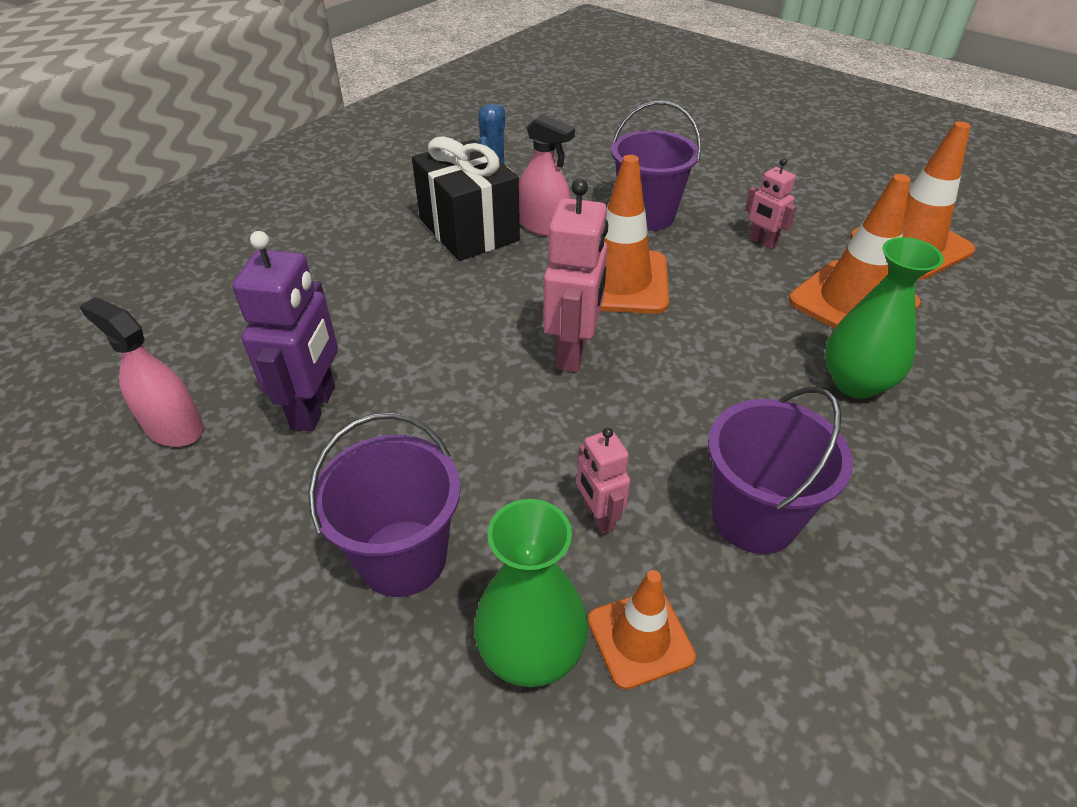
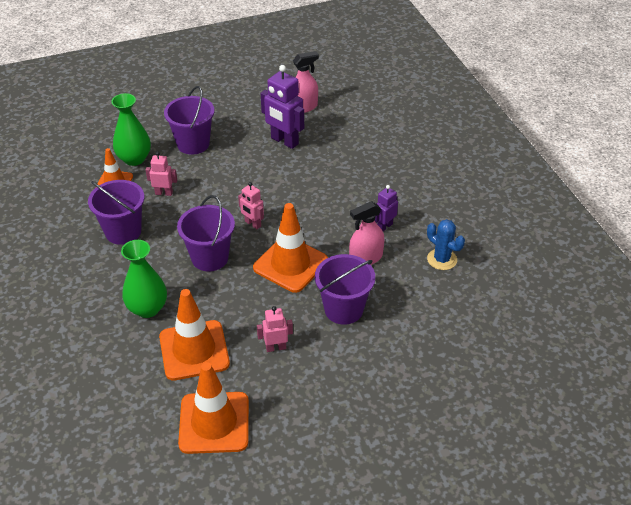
camera: 120 degrees right, 0 degrees up
(469, 230) = (384, 226): black gift -> purple robot
(573, 352) = (252, 224): pink robot -> pink robot, size x0.56
(690, 365) = (210, 258): none -> purple bucket

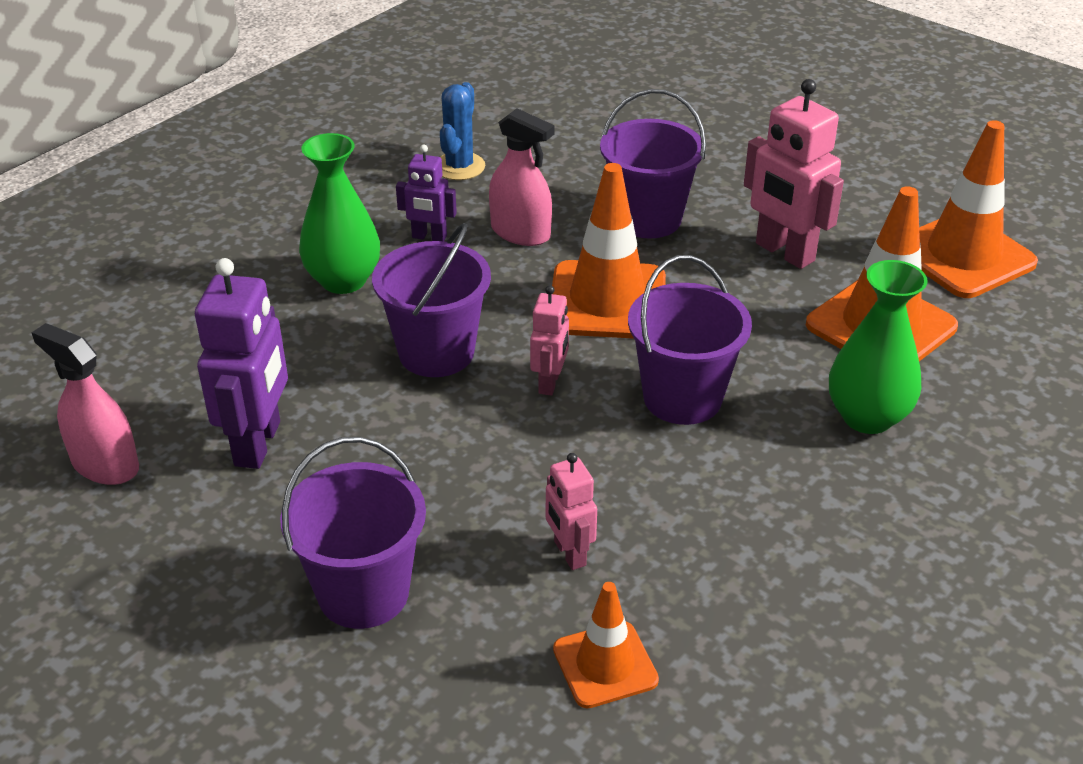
camera: 120 degrees left, 5 degrees down
(123, 231) = (734, 555): purple bucket -> purple bucket (436, 352)
(134, 159) = (495, 676): green vase -> green vase (343, 280)
(276, 347) = (784, 252): pink robot -> pink robot, size x1.78

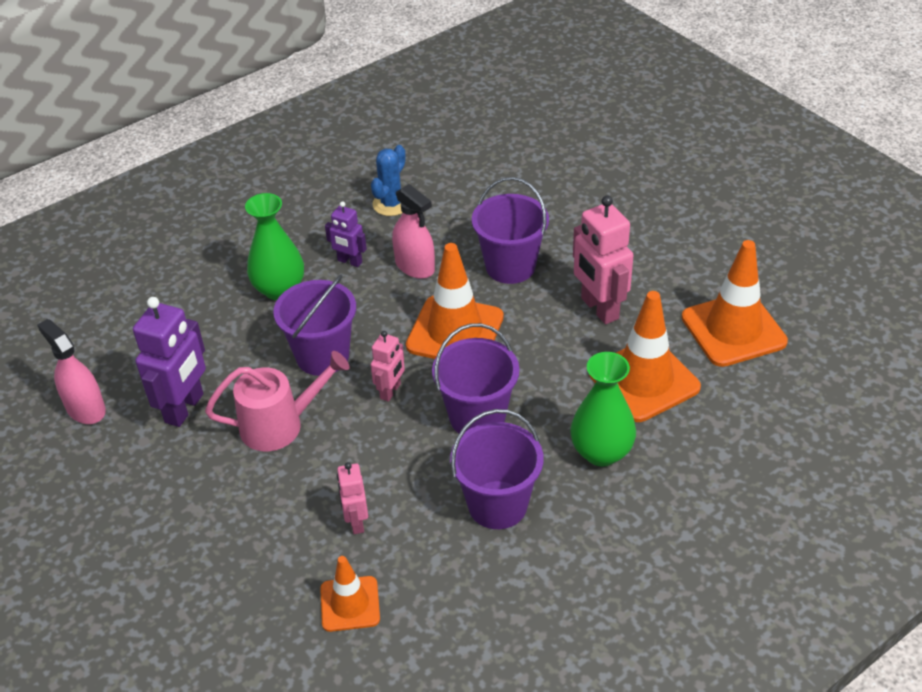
camera: 15 degrees right, 5 degrees up
(363, 593) = (216, 527): purple bucket -> purple bucket (497, 505)
(409, 445) = (280, 425): none -> pink watering can

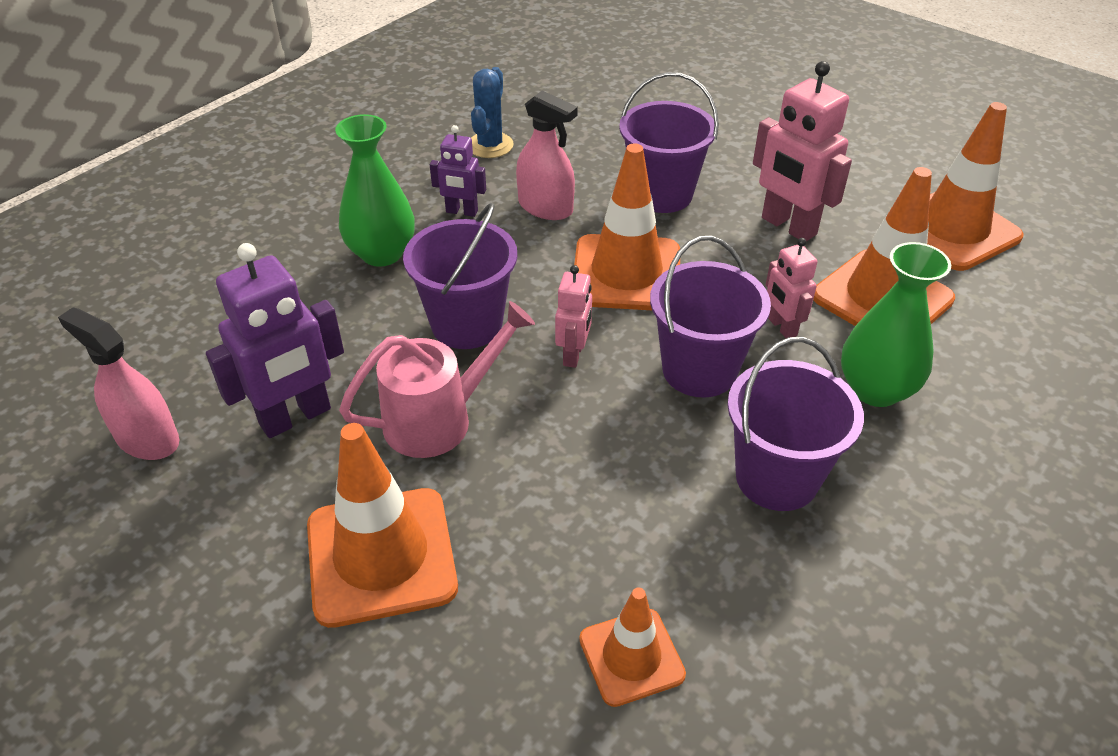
camera: 15 degrees left, 0 degrees up
(185, 408) = (295, 417): purple robot -> purple robot turned 45 degrees clockwise
(214, 513) = (381, 556): none -> orange traffic cone
(356, 522) = (594, 533): pink robot -> pink robot (782, 327)

